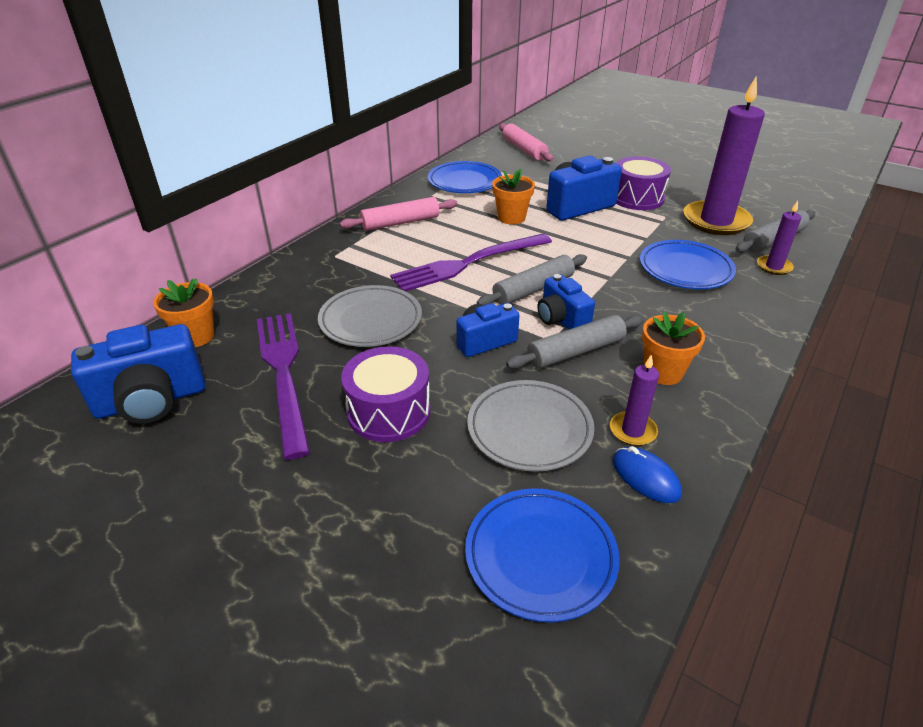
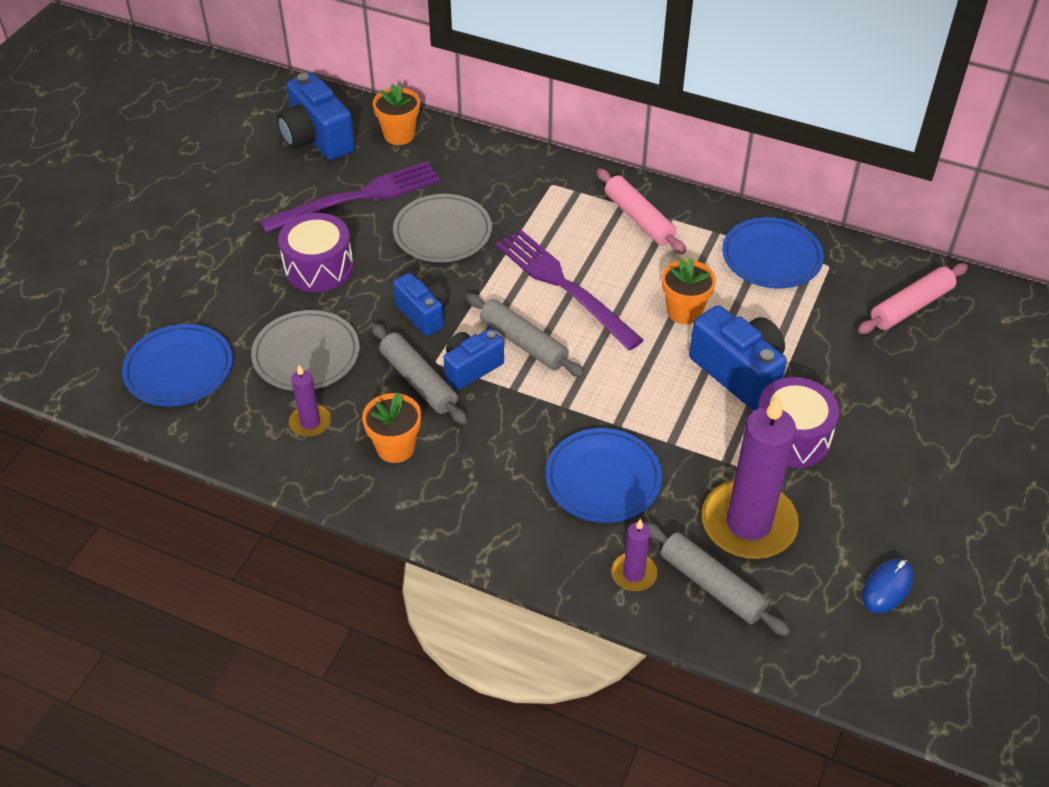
camera: 80 degrees right, 10 degrees up
(645, 477) = (256, 429): blue mouse -> blue mouse (887, 587)

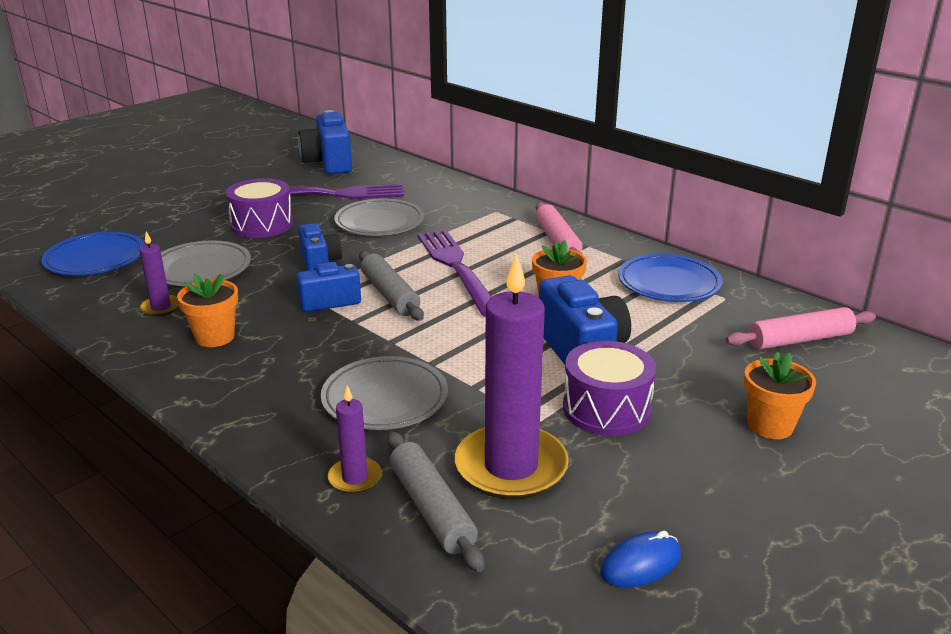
camera: 20 degrees right, 20 degrees down
(399, 135) = (393, 170): orange flower pot -> orange flower pot (770, 425)
(418, 381) = (276, 300): grey rolling pin -> none
(603, 479) = (385, 398): blue plate -> grey plate

